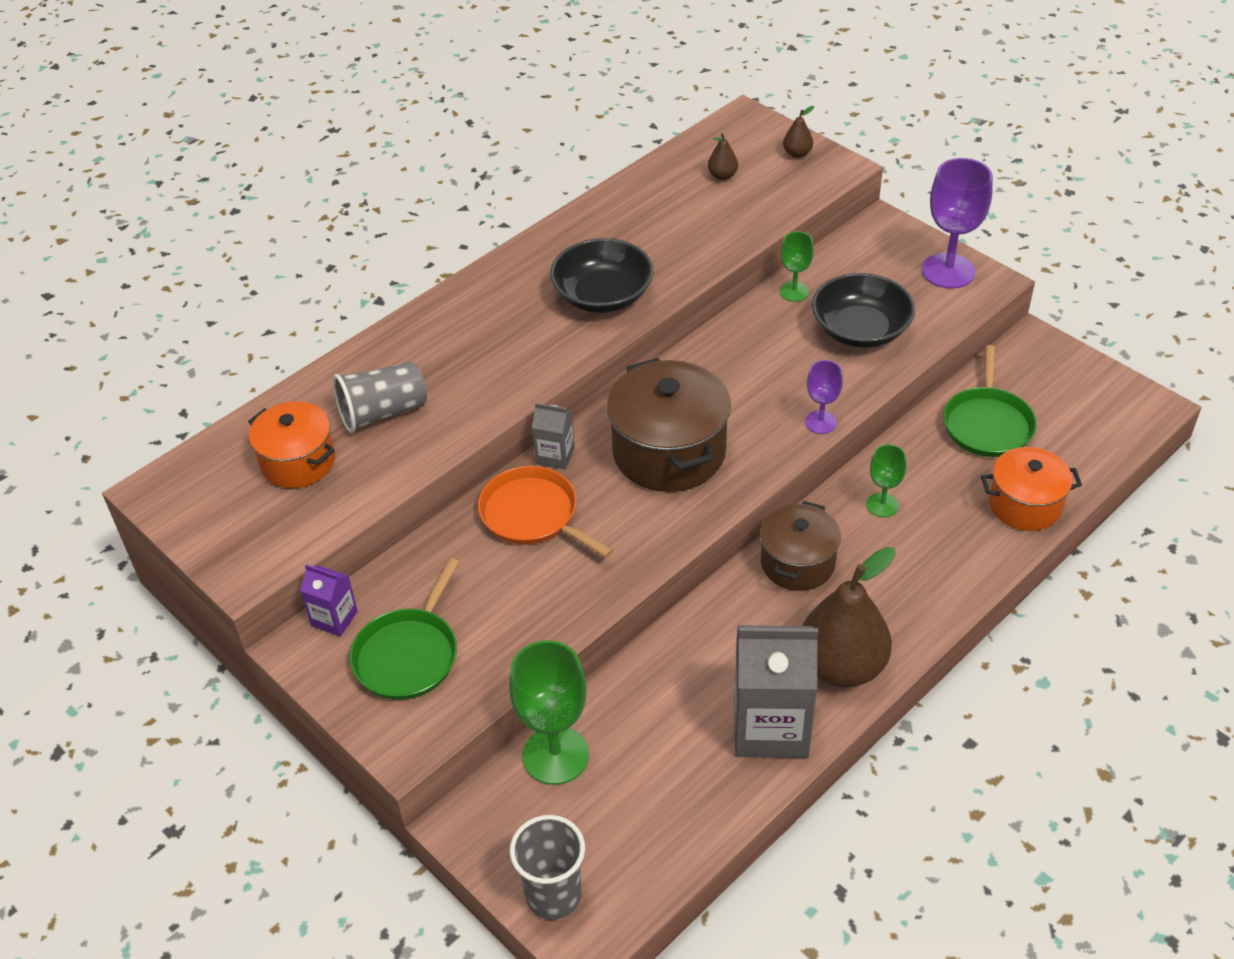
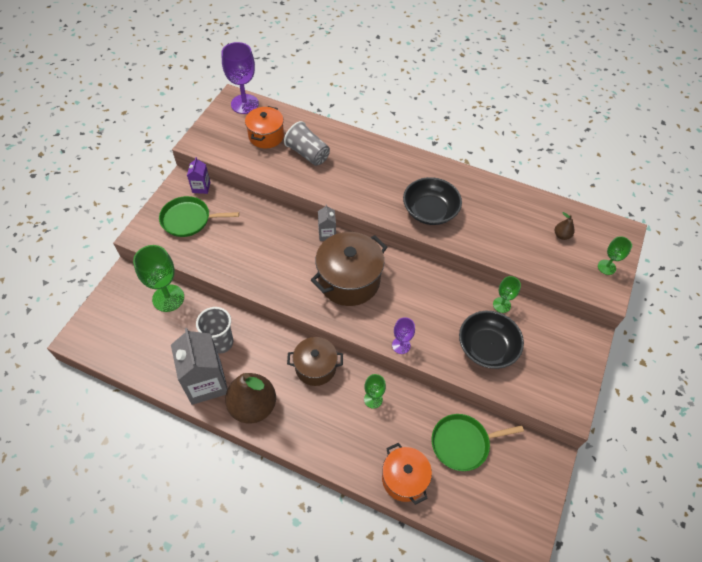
camera: 65 degrees right, 10 degrees up
(533, 515) = (285, 237): orange pan -> none
(553, 895) = (96, 321): grey cup -> grey cup (220, 342)
(797, 154) = (606, 267): brown pear -> green goblet
(948, 271) = (566, 384): purple goblet -> purple goblet (244, 104)

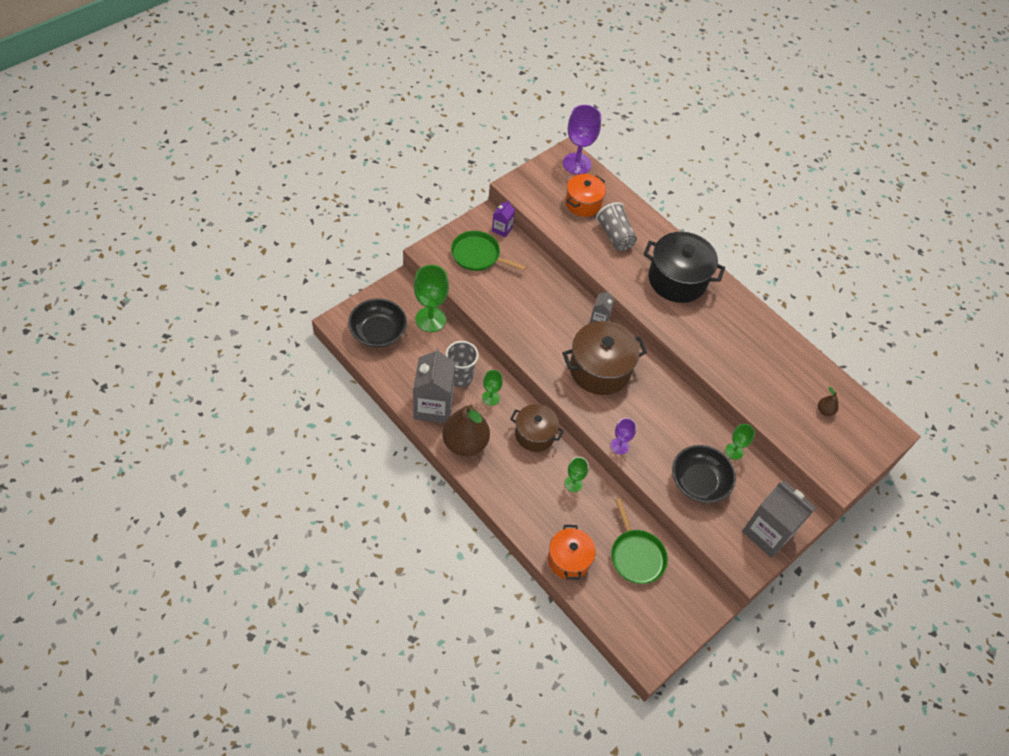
camera: 20 degrees right, 0 degrees up
(380, 171) = (677, 280): none -> black pot
(430, 211) = (706, 336): black bowl -> black bowl (378, 332)
(463, 443) = (636, 555): green pan -> green pan turned 120 degrees counterclockwise
(569, 368) = (768, 532): none -> grey carton
(606, 267) = (853, 457): green goblet -> green goblet (491, 398)

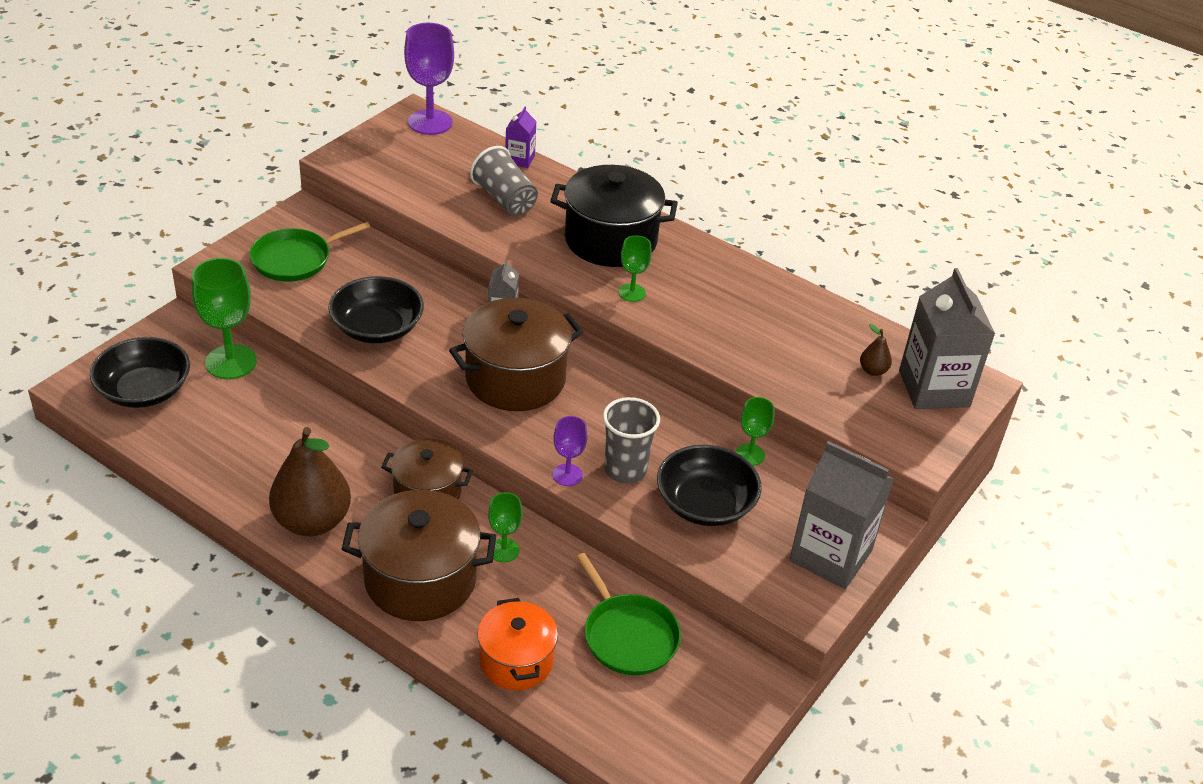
camera: 10 degrees left, 15 degrees down
(433, 406) = (251, 478): grey carton -> grey carton (934, 388)
(460, 377) = (291, 432): grey cup -> grey cup (625, 470)
(478, 255) = (295, 259): green pan -> green pan turned 45 degrees counterclockwise
(491, 398) = (346, 453): green goblet -> green goblet (632, 293)
(502, 229) = (329, 223): purple carton -> purple carton (520, 159)
(521, 316) = (377, 328): none -> black bowl
(522, 494) = (420, 579): none -> brown pot
(583, 203) = (448, 167): orange pot -> none

